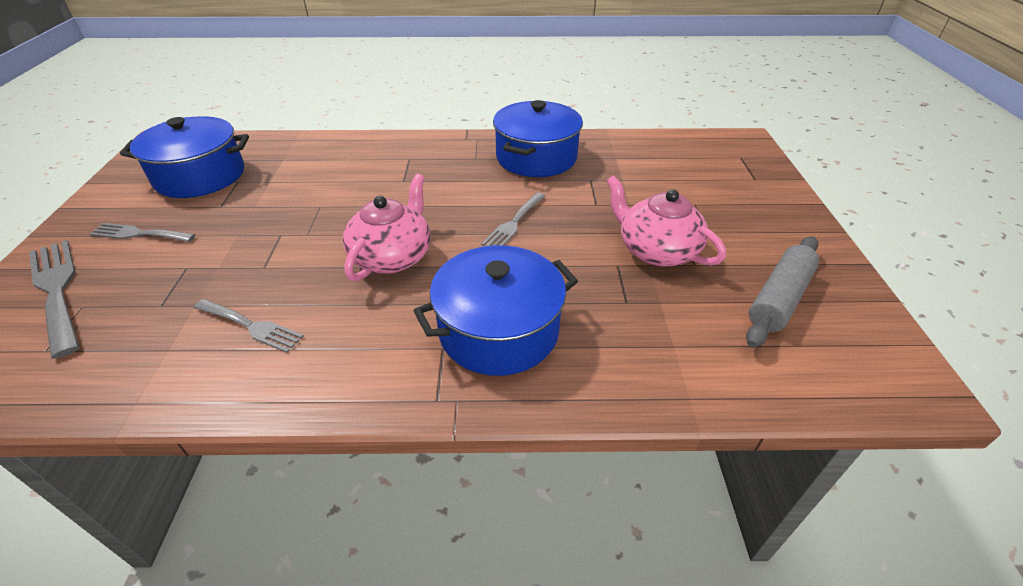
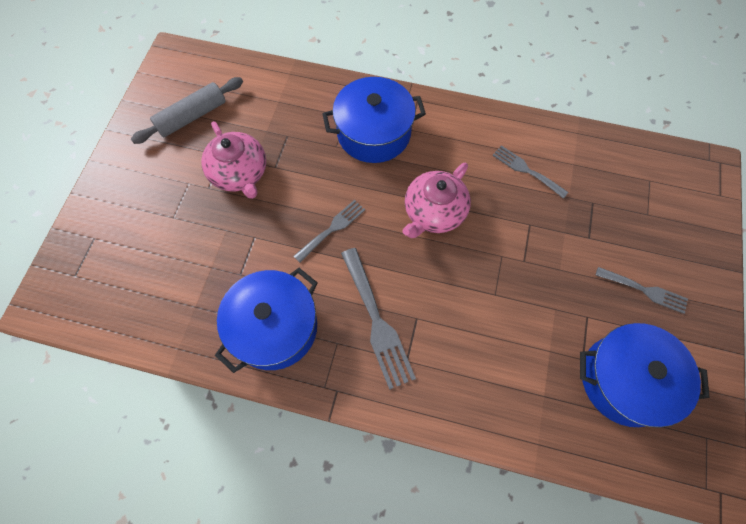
camera: 165 degrees left, 25 degrees up
(57, 290) = (674, 234): grey fork -> grey fork (377, 321)

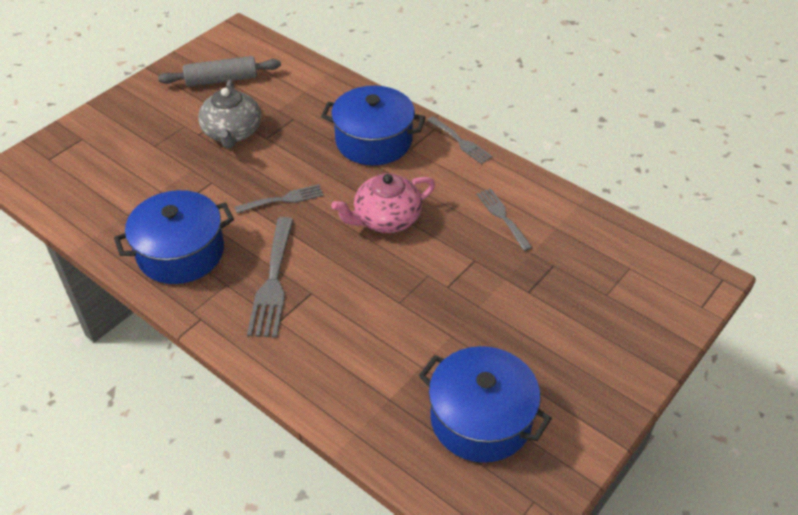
camera: 25 degrees right, 20 degrees down
(240, 173) = (232, 133): pink teapot -> grey teapot
(645, 290) = (556, 355): grey fork -> grey fork (460, 142)

